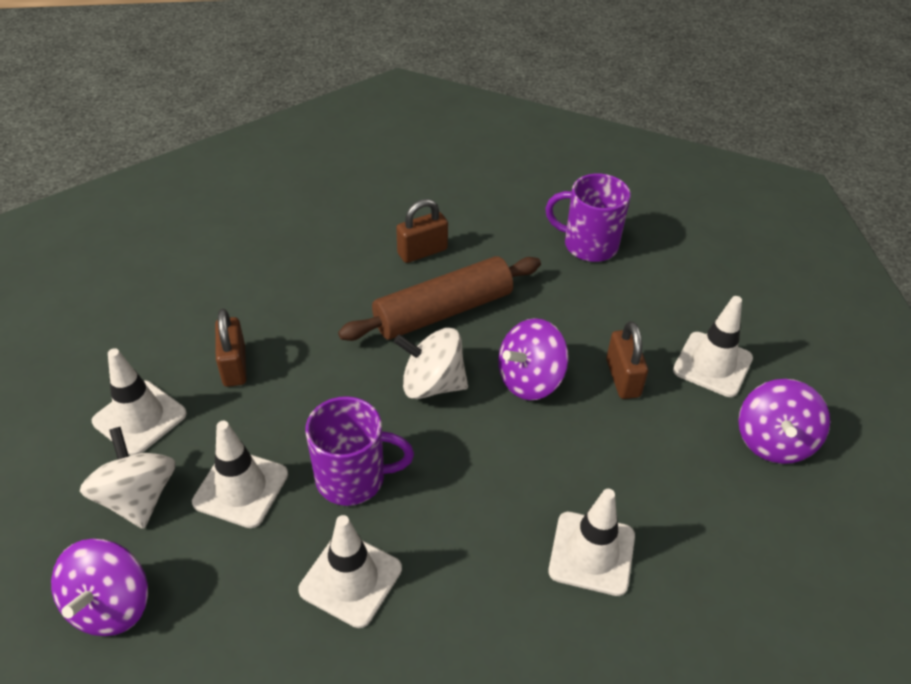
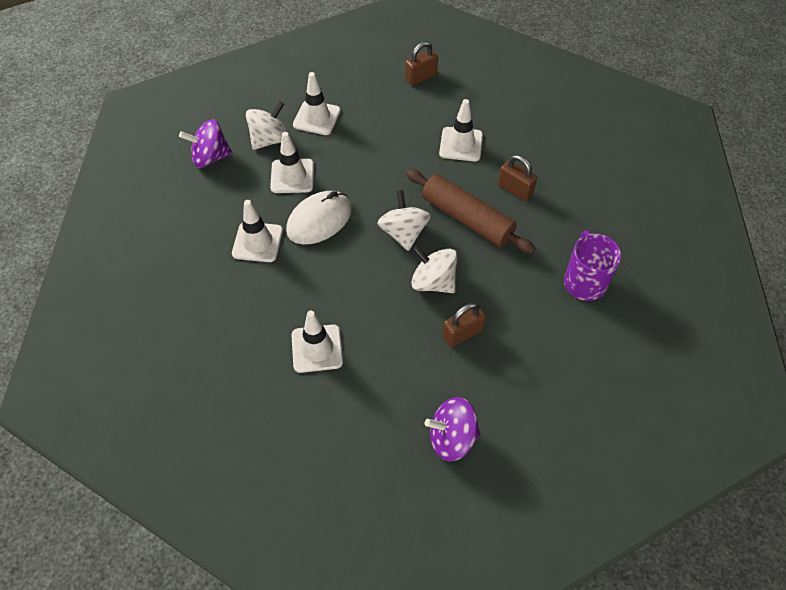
camera: 70 degrees right, 10 degrees up
(234, 366) = (370, 139): brown padlock -> brown padlock (421, 77)
(353, 478) = (319, 220): purple mug -> white mouse
(530, 380) = (433, 282): purple spinning top -> white spinning top
(712, 364) = (505, 387): white traffic cone -> white traffic cone (461, 144)

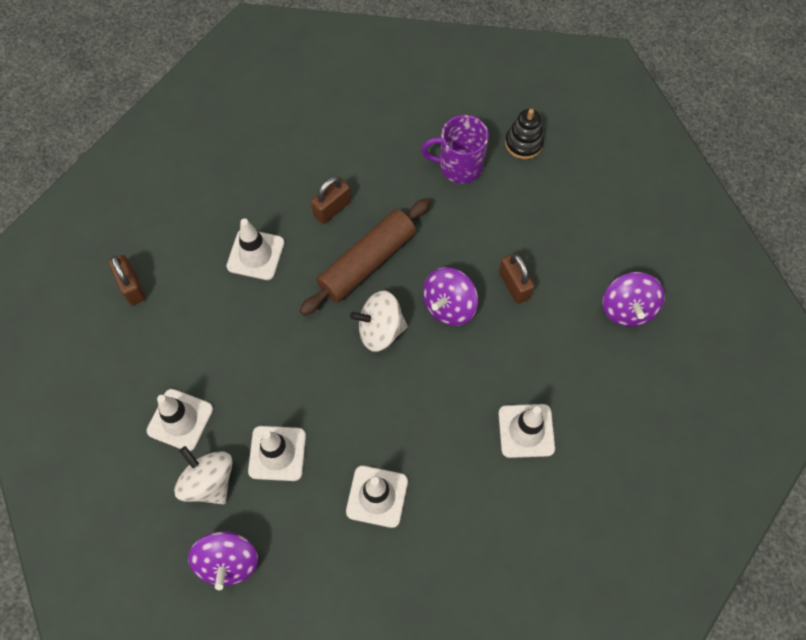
camera: 85 degrees left, 10 degrees up
(319, 220) = (351, 422): white mouse -> none
(433, 282) = (449, 306): white spinning top -> purple spinning top
(626, 337) = (523, 143): none -> black stacking toy

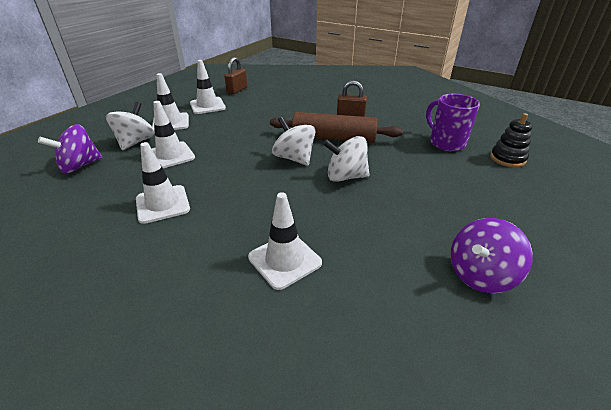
camera: 55 degrees right, 30 degrees down
(255, 254) = (293, 108): white traffic cone -> white traffic cone (207, 106)
(449, 306) = (345, 177): purple spinning top -> white spinning top
(514, 285) = (402, 198): brown padlock -> none

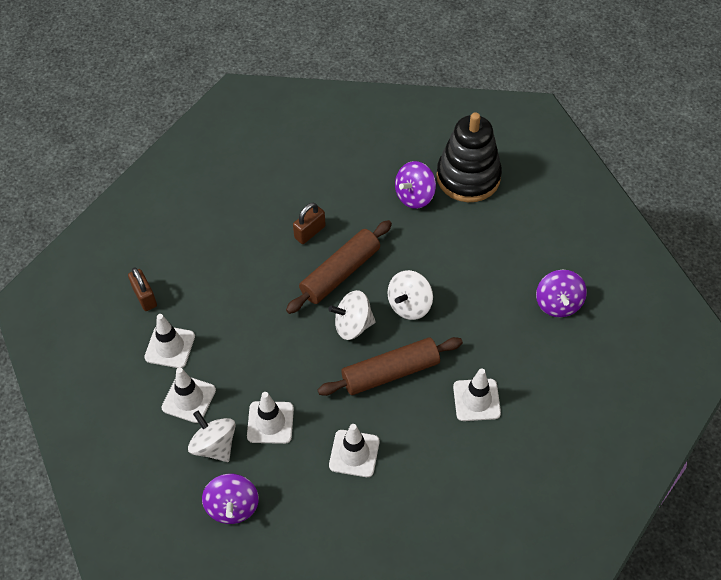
camera: 55 degrees left, 20 degrees up
(266, 192) = (390, 372): none -> brown rolling pin
(446, 143) = (414, 196): purple mug -> purple spinning top
(507, 159) = (468, 177): black stacking toy -> black stacking toy, size x2.02

